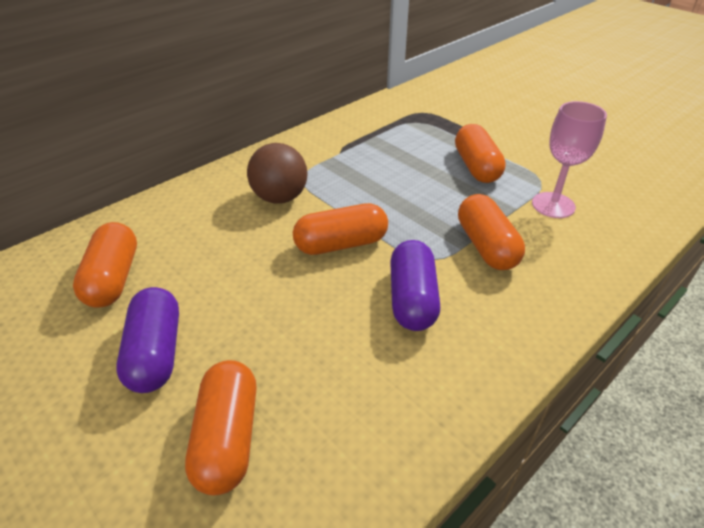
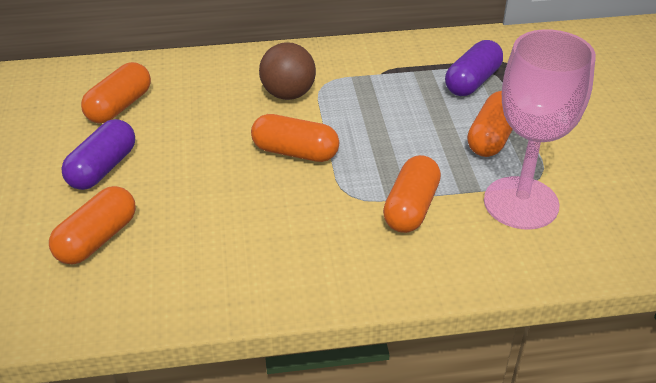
camera: 35 degrees right, 0 degrees up
(412, 299) = (302, 217): purple capsule -> purple capsule (472, 81)
(553, 205) = (521, 203): pink goblet -> pink goblet, size x1.61

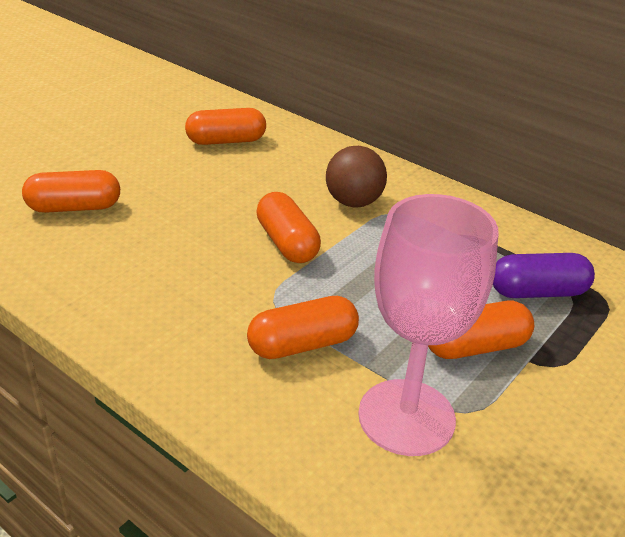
camera: 45 degrees right, 5 degrees down
(103, 168) = (151, 170): purple capsule -> none

